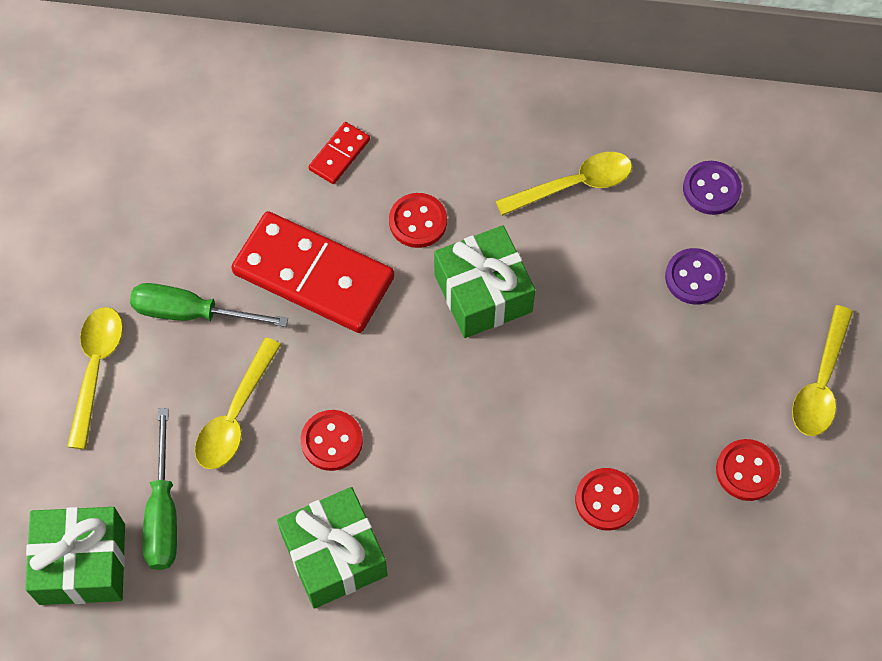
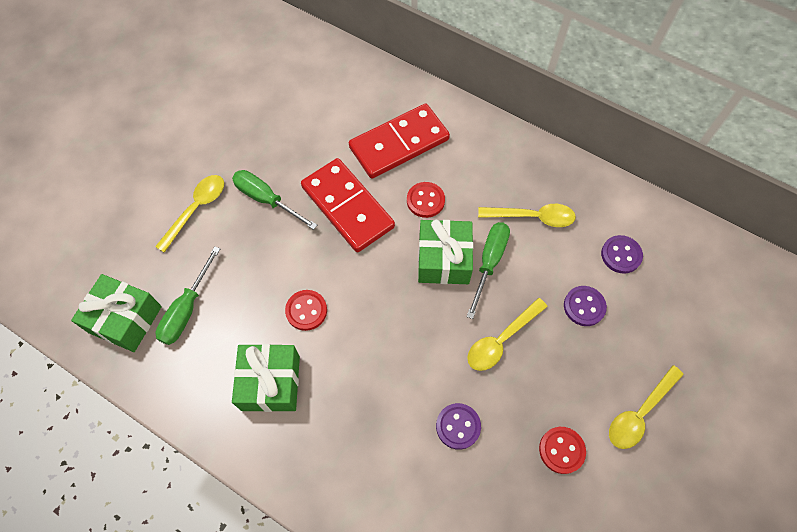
camera: 25 degrees right, 0 degrees up
(235, 415) = (259, 270): yellow spoon -> yellow spoon (501, 340)
(339, 154) = (399, 143): red domino -> red domino, size x2.24
(545, 271) = (489, 263): none -> green screwdriver
(606, 500) = (458, 426): red button -> purple button

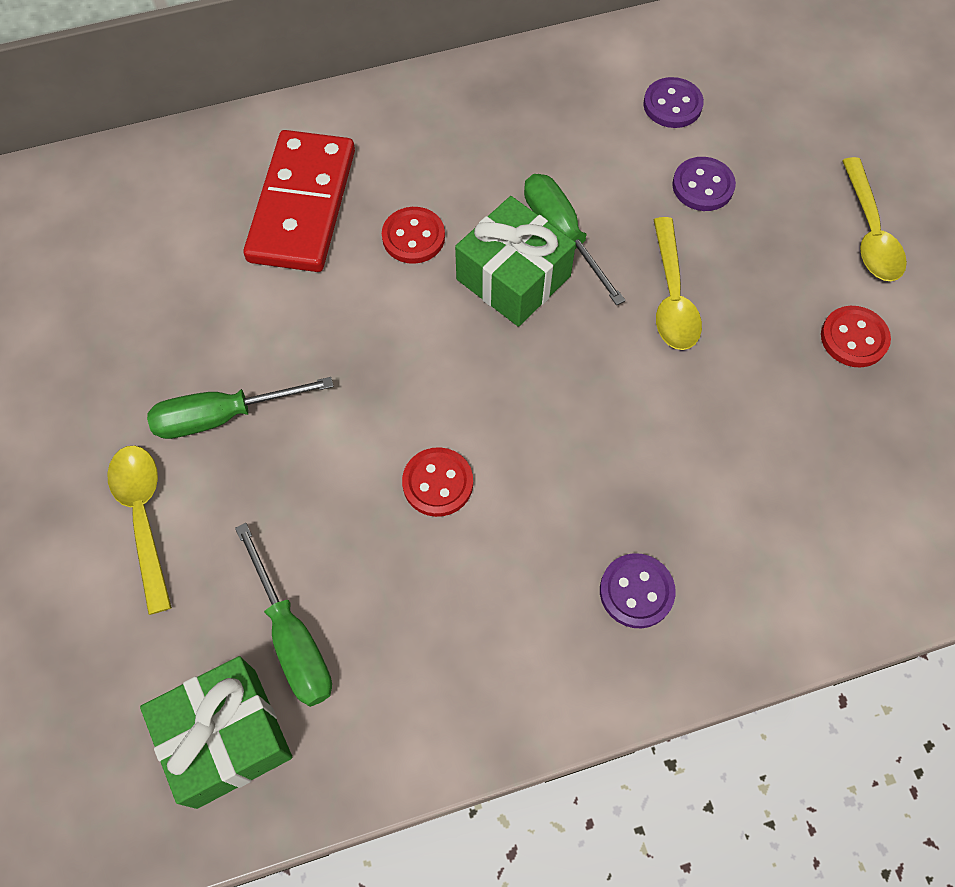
camera: 50 degrees left, 0 degrees up
(270, 383) = (502, 600): green gift -> none
(347, 207) = (334, 328): red domino -> none
(458, 426) = (741, 422): purple button -> purple button (636, 591)
(532, 217) = (545, 148): yellow spoon -> none

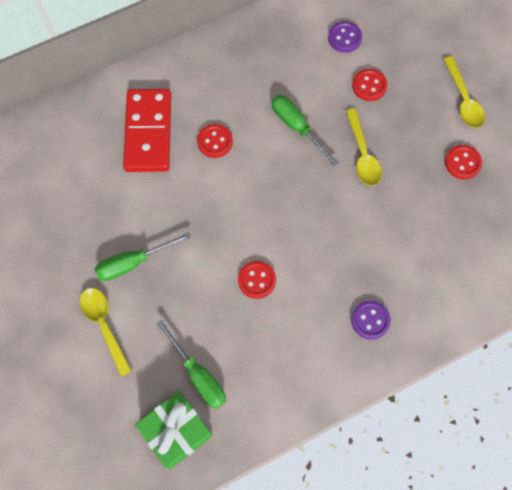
camera: 10 degrees left, 5 degrees up
(513, 278) = (274, 157): green gift -> none
(703, 186) = (369, 86): purple button -> red button

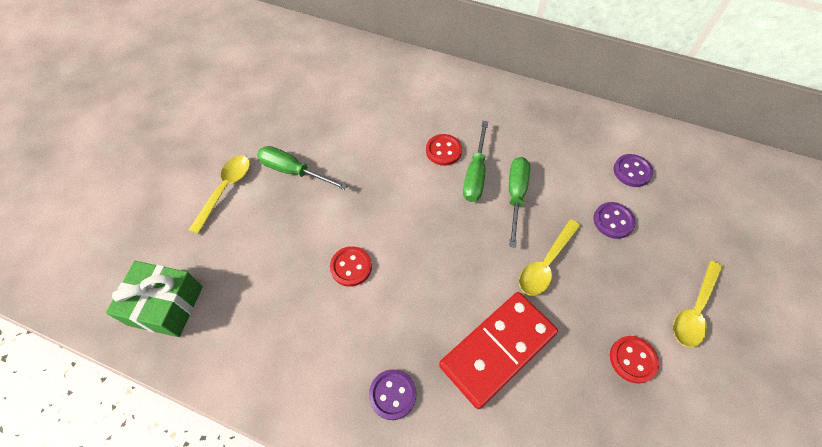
camera: 50 degrees right, 10 degrees down
(148, 132) = (408, 106): red domino -> red domino (497, 349)
(198, 375) = (229, 285): green screwdriver -> green screwdriver (475, 174)
(369, 86) = (613, 221): red button -> purple button

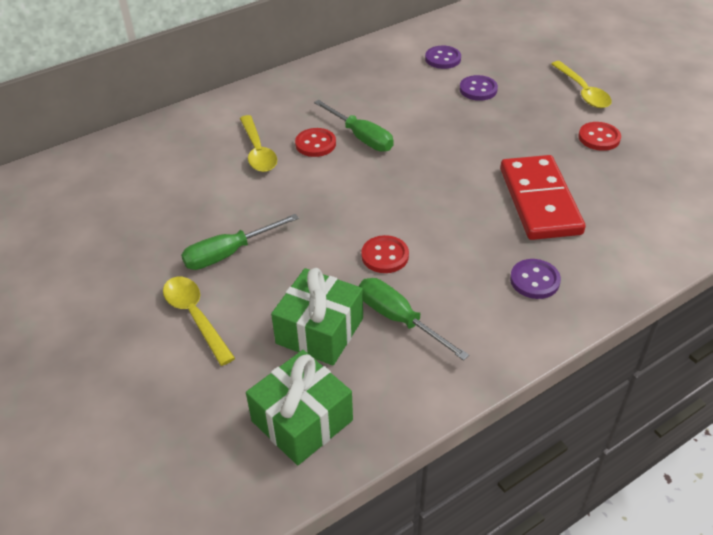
camera: 55 degrees left, 15 degrees down
(251, 268) = (320, 331): none -> green gift
(515, 196) = (406, 126): green screwdriver -> green screwdriver (399, 319)
(546, 264) = (485, 140): yellow spoon -> yellow spoon (258, 151)

